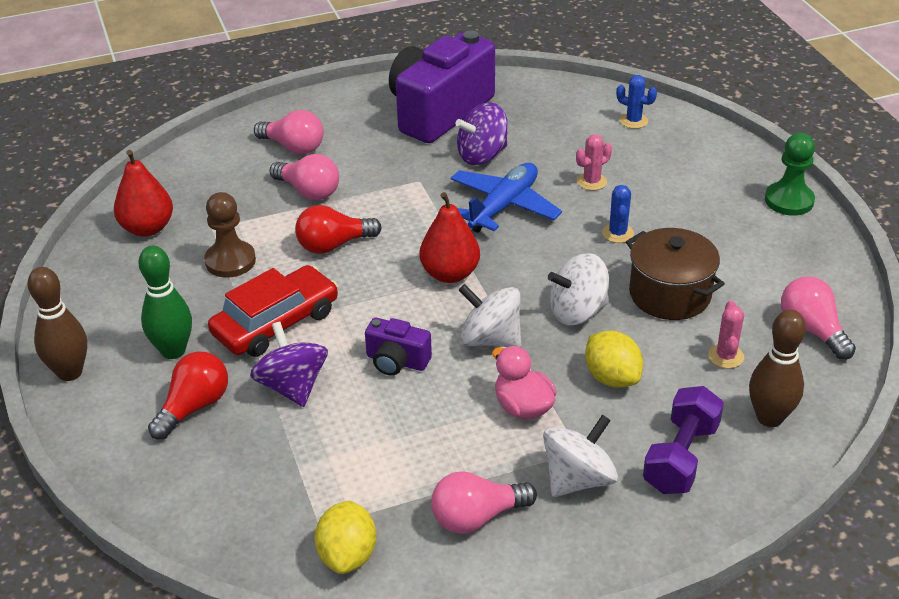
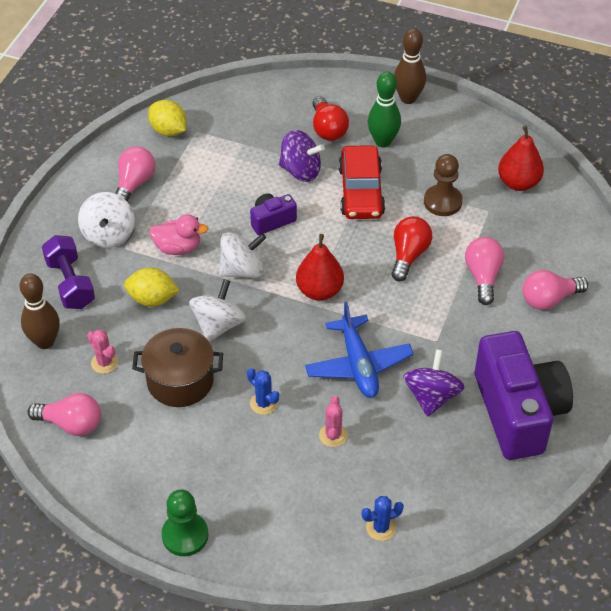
camera: 130 degrees right, 10 degrees up
(308, 191) = (483, 276): pink light bulb -> pink light bulb turned 105 degrees clockwise

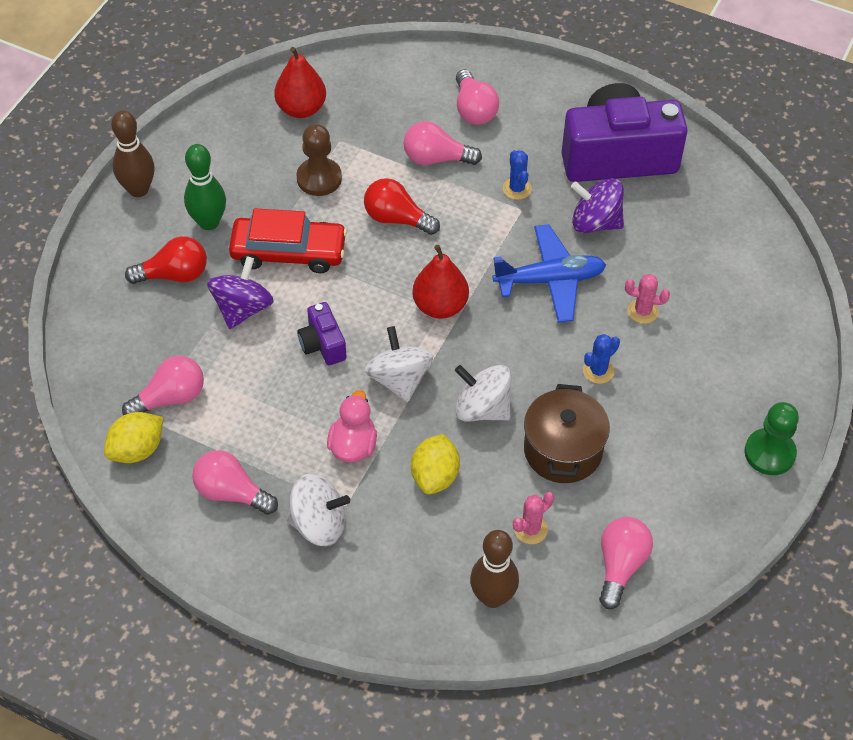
camera: 85 degrees left, 5 degrees up
(70, 283) = (398, 569): purple dumbbell -> none
(214, 142) = (170, 398): none -> pink light bulb
(381, 528) = (755, 282): blue cactus -> blue cactus (517, 188)

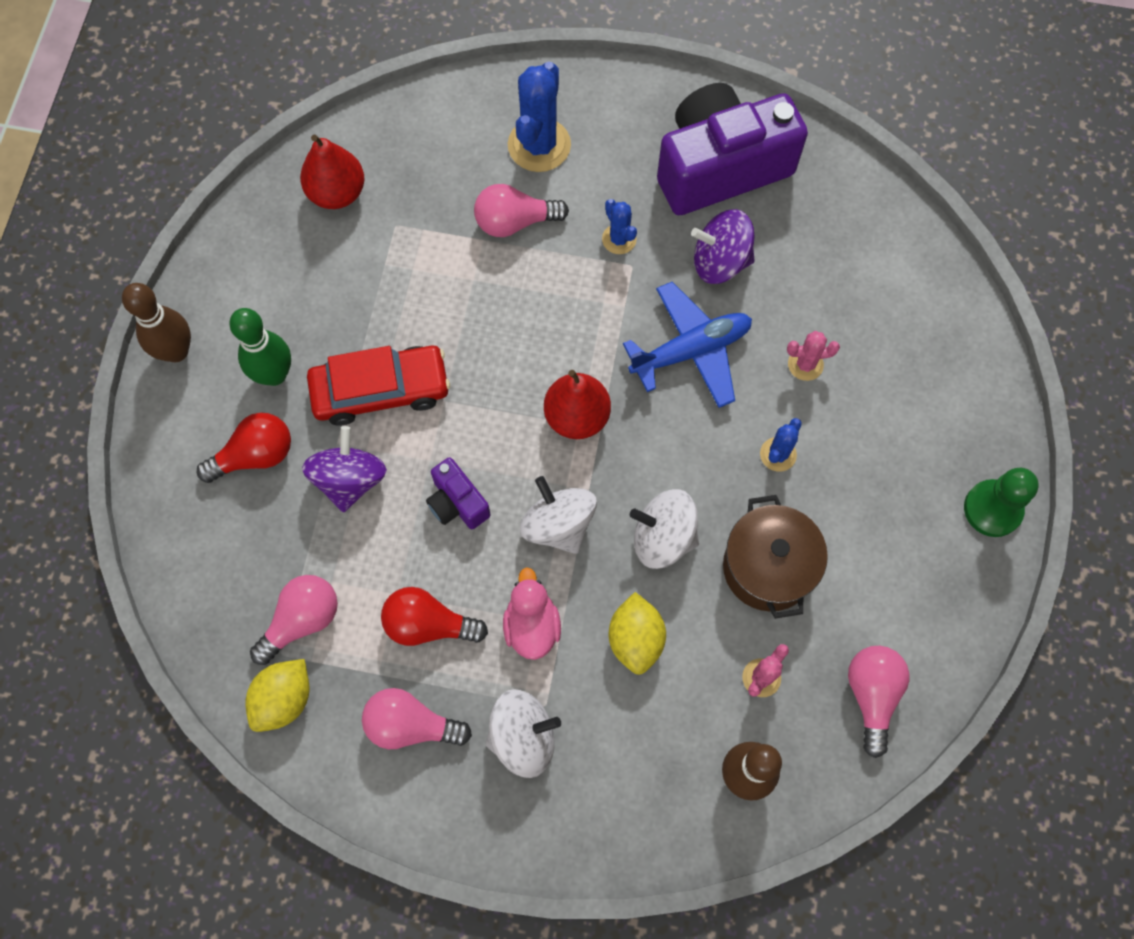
camera: 15 degrees left, 15 degrees up
(319, 178) = (386, 282): brown pawn -> none
(396, 219) = (493, 314): red light bulb -> red light bulb (428, 624)
(474, 109) = (539, 145): pink light bulb -> blue cactus

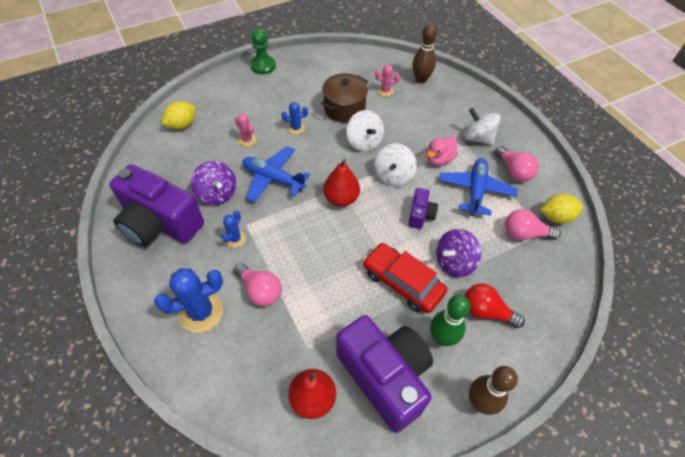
camera: 130 degrees left, 15 degrees down
(292, 278) = (385, 376): none -> purple camera
(428, 624) = (475, 191): red light bulb -> blue plane
(635, 639) = (409, 128): yellow lemon -> yellow lemon (182, 125)
(871, 695) = (361, 64): pink light bulb -> none

